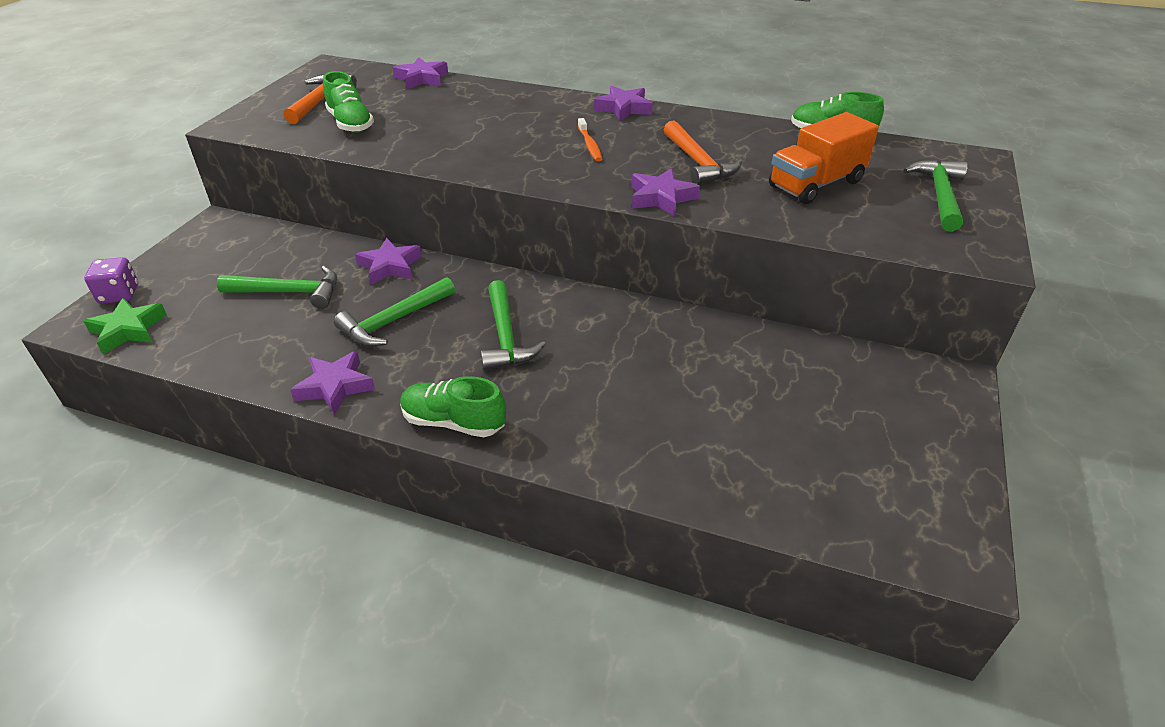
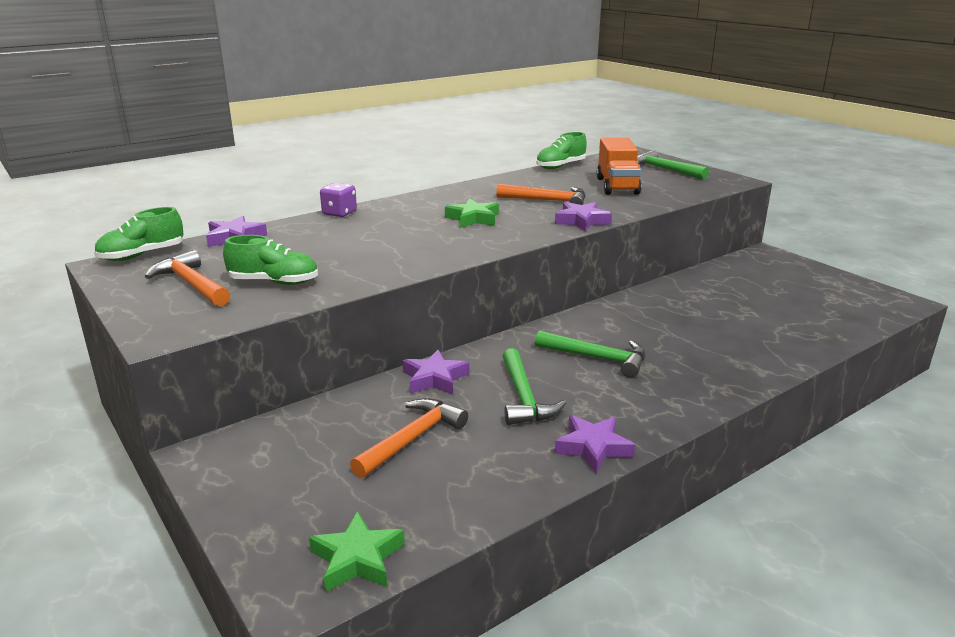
camera: 55 degrees left, 15 degrees down
(119, 294) = (266, 555): purple dice -> purple dice (339, 213)
(289, 292) = (412, 439): green hammer -> orange hammer
(453, 422) = (686, 406): green shoe -> green shoe (142, 255)
(590, 145) = (473, 218): orange toothbrush -> green star
(624, 108) = (432, 196): purple star -> none

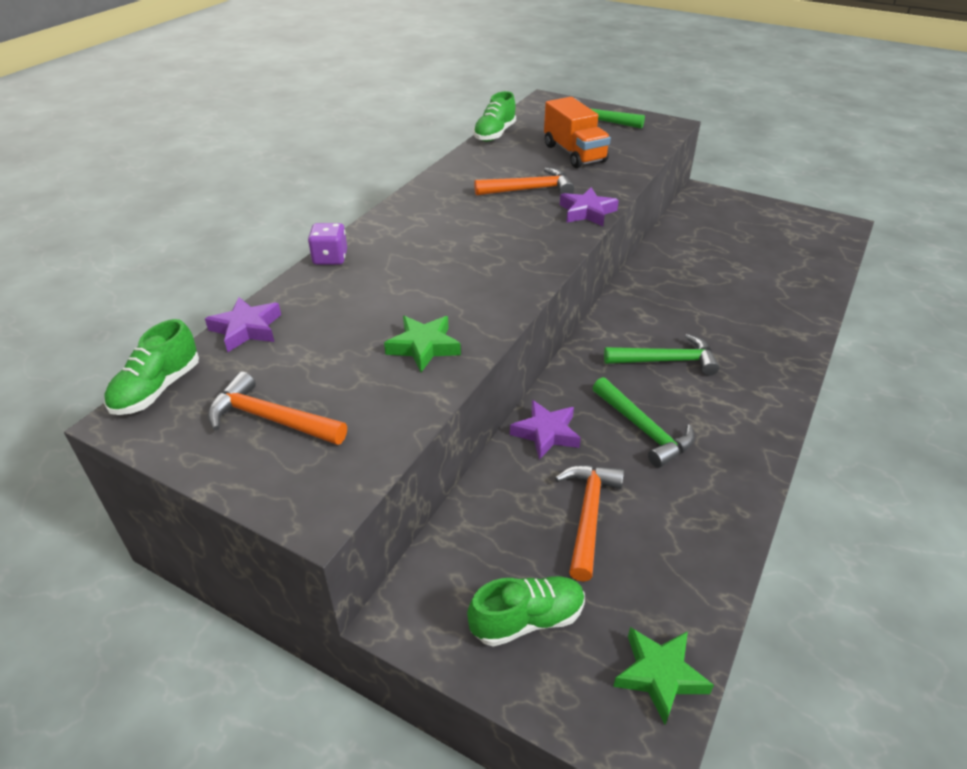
camera: 25 degrees left, 15 degrees up
(274, 282) = (364, 387): green shoe -> green shoe (527, 619)
(473, 218) = (481, 233): green star -> green star (423, 347)
(593, 448) = (744, 467): purple star -> none

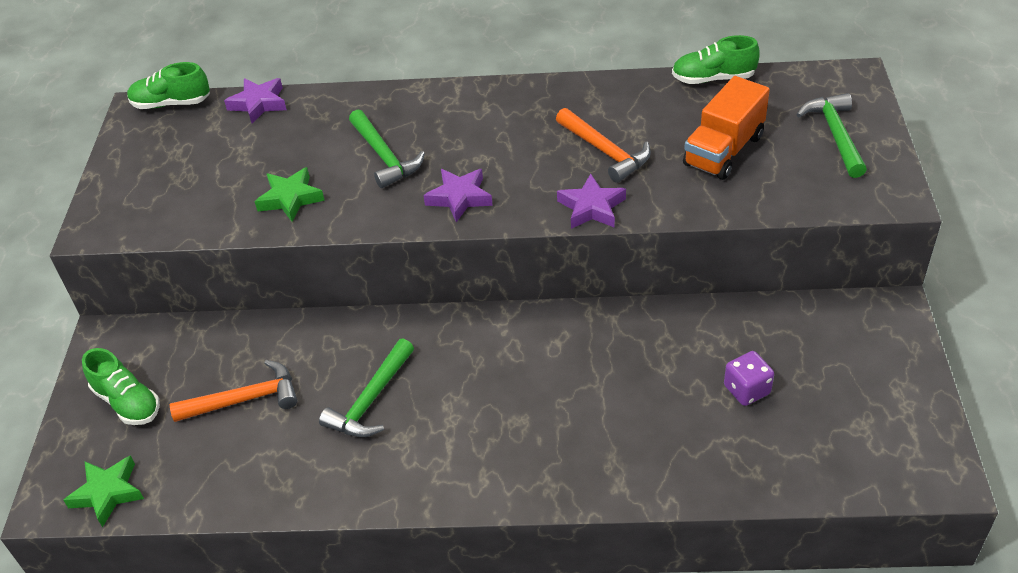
camera: 65 degrees right, 5 degrees up
(271, 419) = (167, 167): orange hammer -> none
(330, 258) = (381, 93): purple dice -> purple dice (747, 390)
(546, 433) = (328, 338): purple star -> purple star (459, 198)
(666, 361) = (487, 384): green hammer -> green hammer (384, 156)

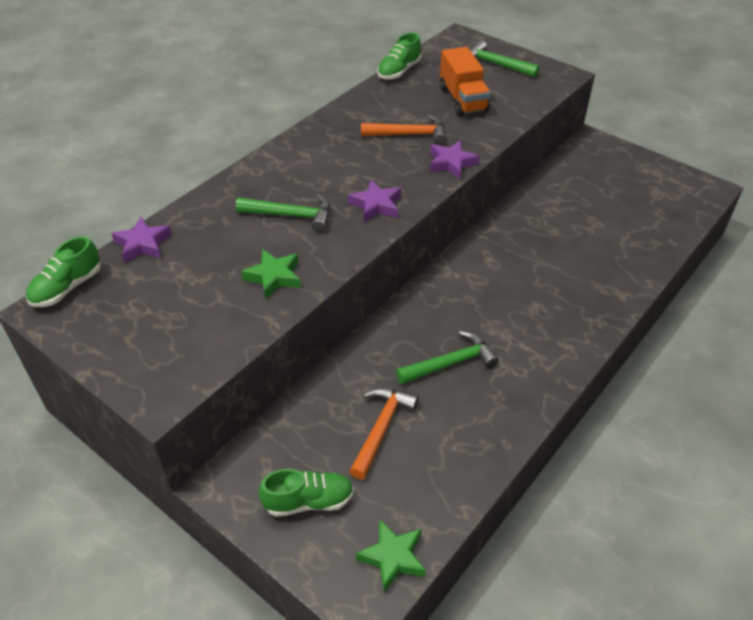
camera: 55 degrees left, 0 degrees up
(371, 400) = (450, 363): green hammer -> green hammer turned 90 degrees counterclockwise
(747, 390) = (597, 213): purple dice -> none

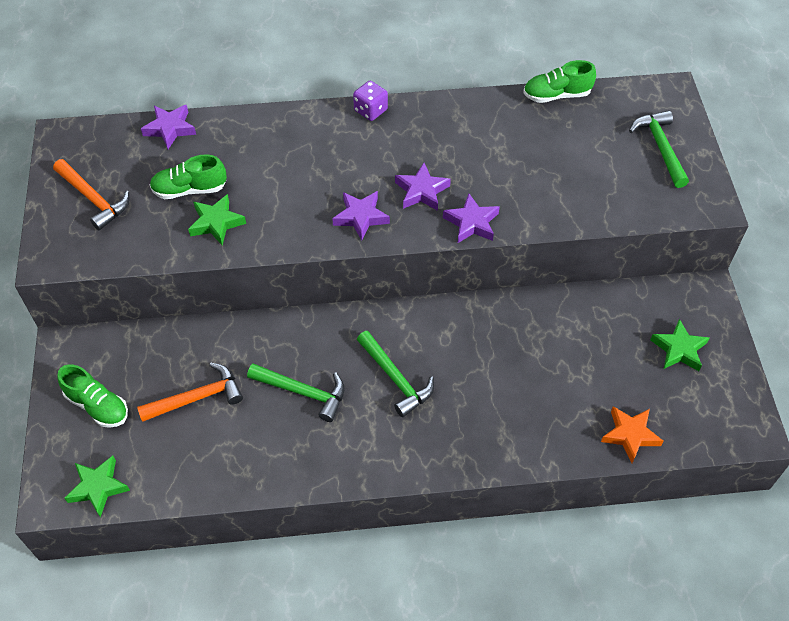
camera: 45 degrees right, 10 degrees up
(67, 288) = (91, 130): green shoe -> green shoe (190, 189)
(289, 144) = (370, 110): none -> purple dice
(291, 215) = (290, 179): green hammer -> green hammer (395, 378)
(394, 166) = (421, 191): none -> purple star
(409, 134) = (475, 169): orange hammer -> orange hammer (93, 199)
(463, 99) = (572, 165): orange truck -> none
(620, 176) = (679, 349): none -> green star
(662, 235) = (630, 435): none -> orange star

